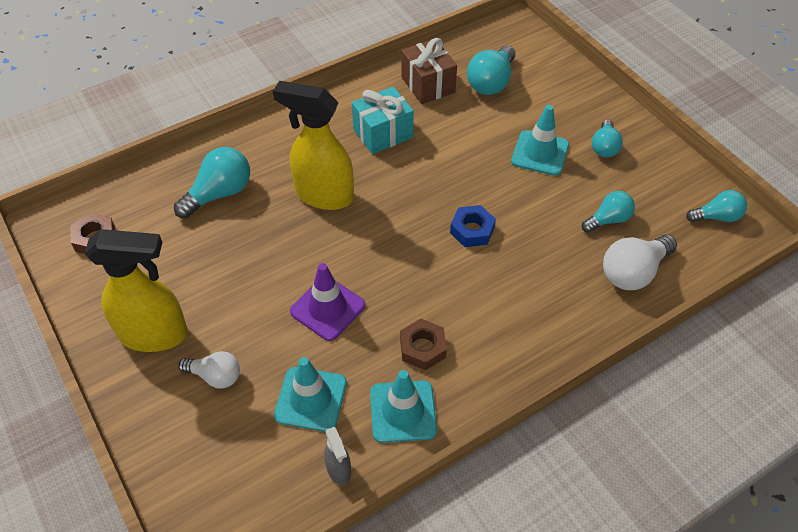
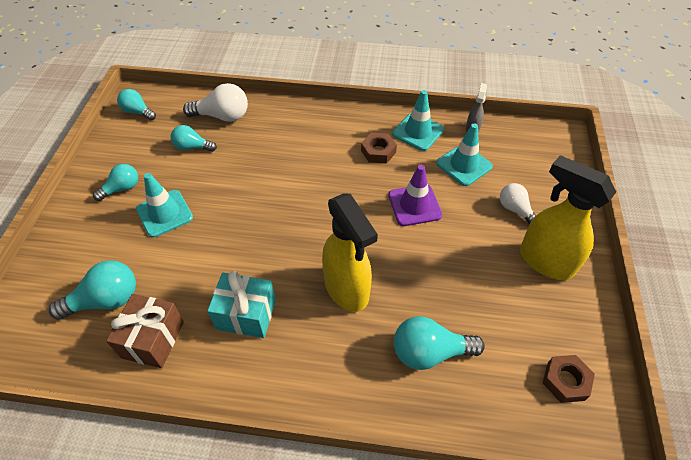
camera: 140 degrees left, 0 degrees up
(472, 230) = (276, 193): blue nut -> none

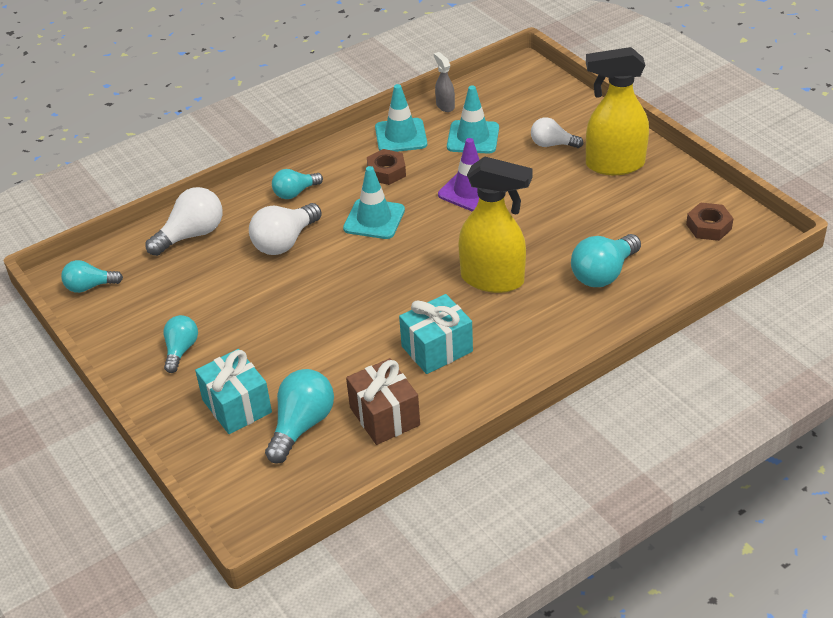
camera: 40 degrees left, 10 degrees down
(96, 253) = (237, 406): none -> turquoise gift
(164, 213) = (256, 338): turquoise traffic cone -> turquoise traffic cone (374, 219)
(192, 147) = (201, 276): turquoise light bulb -> turquoise light bulb (295, 193)
(262, 158) = (285, 242): none -> white light bulb

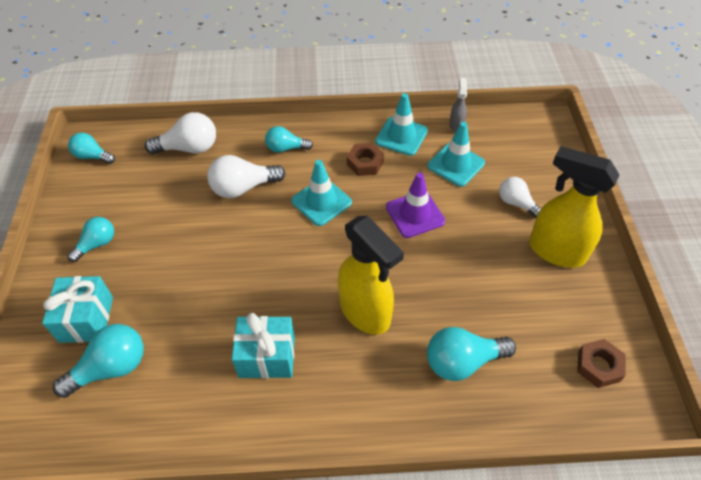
camera: 30 degrees right, 10 degrees up
(384, 416) = (174, 400): brown gift -> none

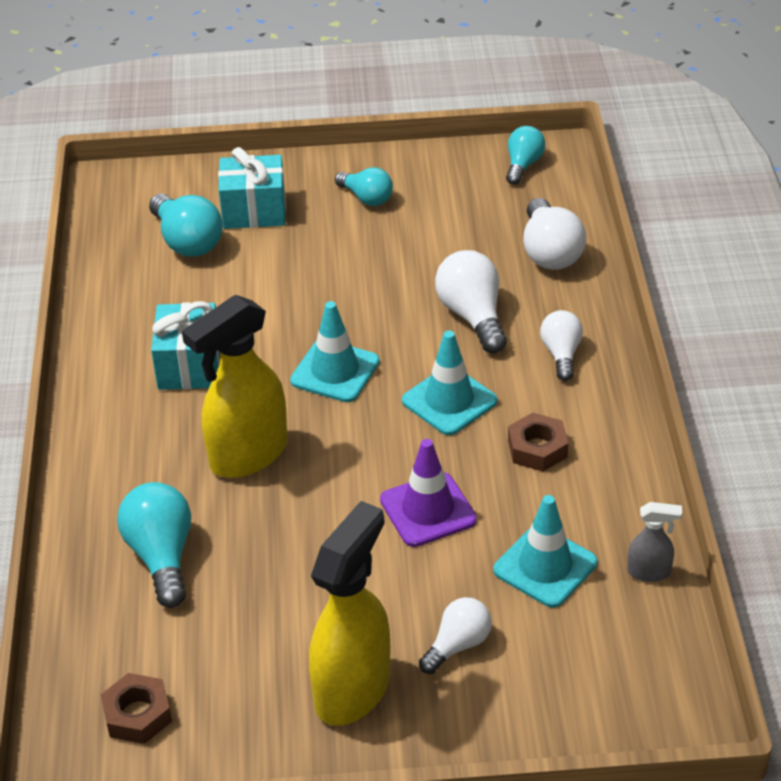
camera: 90 degrees right, 10 degrees down
(286, 148) = (561, 354): turquoise light bulb -> white light bulb
(401, 136) = (608, 494): turquoise traffic cone -> turquoise traffic cone (335, 371)

